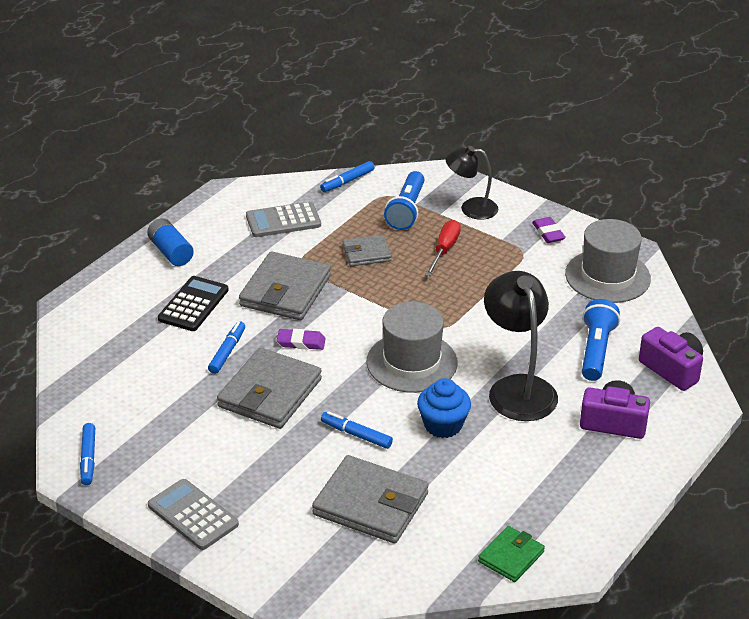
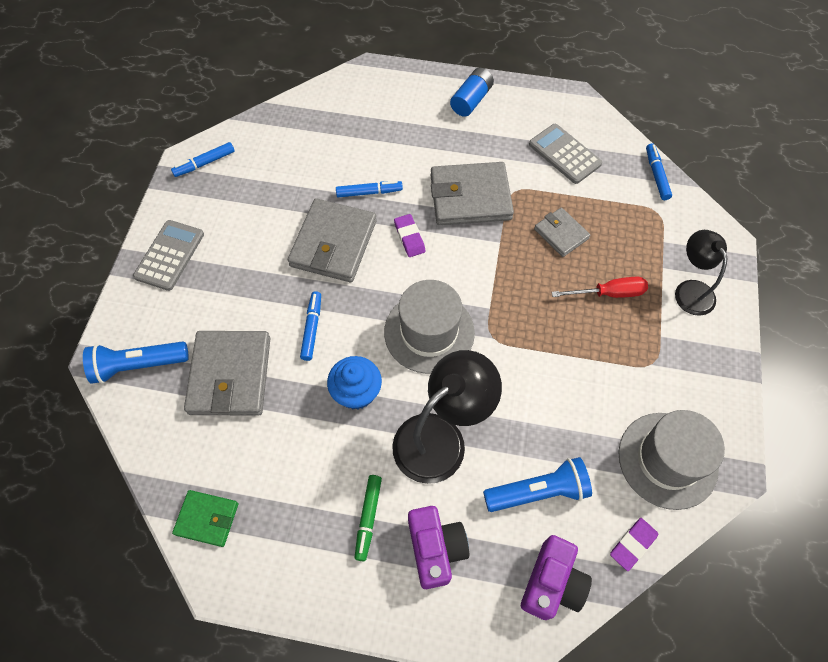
camera: 65 degrees right, 25 degrees up
(193, 304) = (415, 144): black calculator -> none
(270, 393) = (333, 243): grey wallet -> grey wallet turned 75 degrees counterclockwise
(347, 181) = (656, 175): blue marker -> blue marker turned 60 degrees clockwise
(406, 210) = (647, 238): blue flashlight -> blue flashlight (138, 365)
(548, 233) = (701, 375): purple eraser -> purple eraser (633, 544)
(566, 453) = (368, 517): none -> green marker

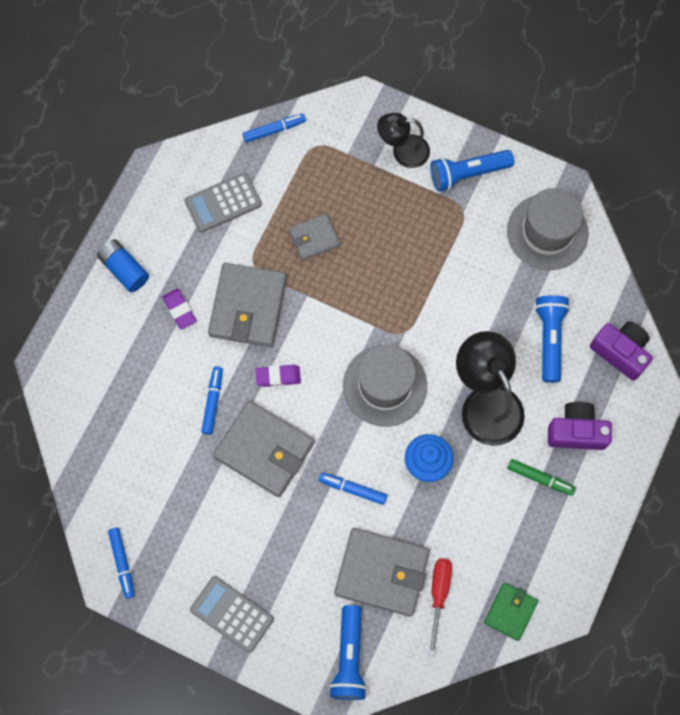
camera: 75 degrees left, 10 degrees up
(609, 293) = (387, 220): red screwdriver -> red screwdriver (438, 595)
(633, 544) = (605, 283): purple eraser -> purple eraser (179, 310)
(656, 175) = (274, 130): blue marker -> blue marker turned 150 degrees clockwise
(697, 358) = (467, 174): none -> blue flashlight

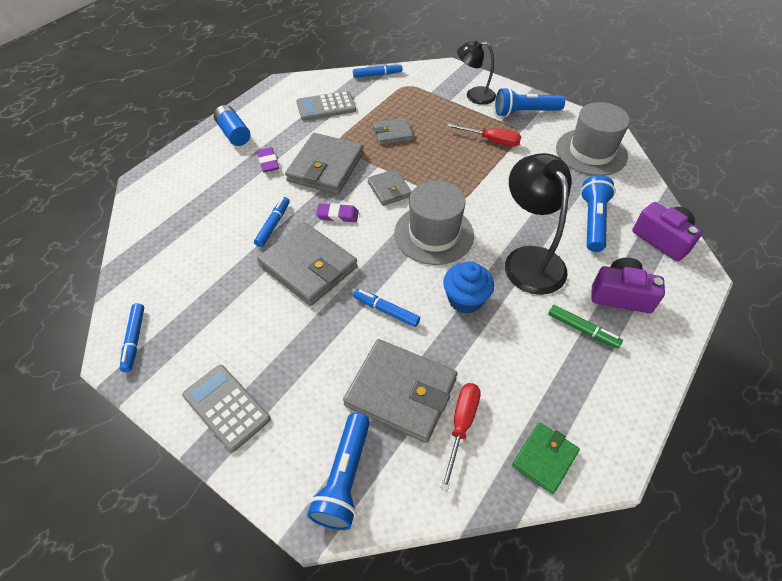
camera: 10 degrees right, 20 degrees down
(326, 329) = (389, 189): none -> grey wallet
(432, 231) = (491, 141): none -> red screwdriver

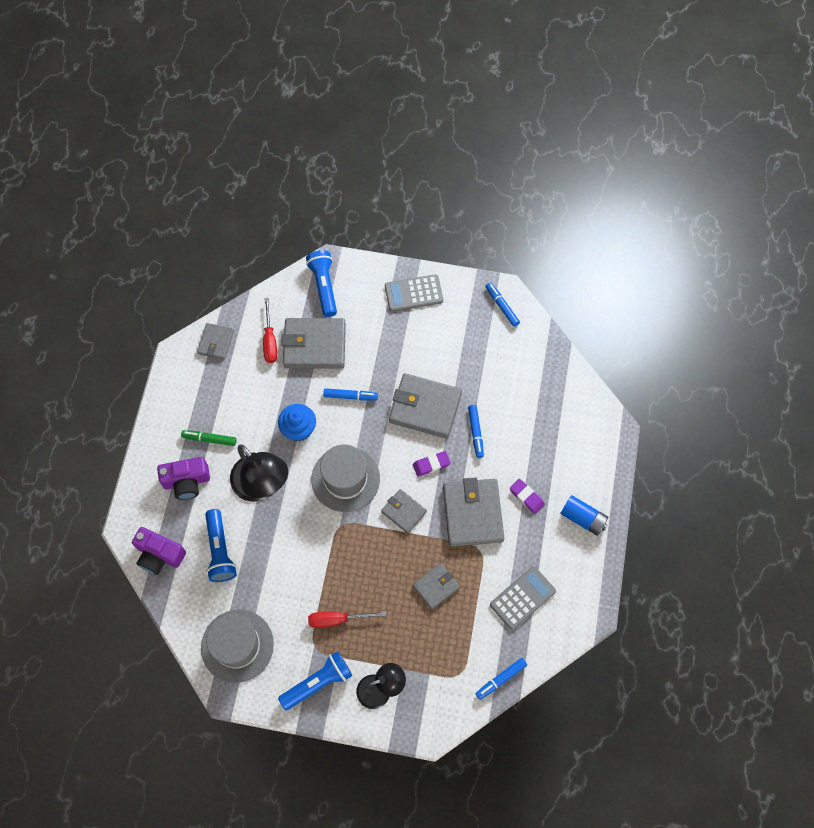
camera: 155 degrees right, 15 degrees up
(226, 407) = (413, 293): grey calculator -> grey calculator turned 150 degrees clockwise
(544, 458) = (216, 342): green wallet -> grey wallet

